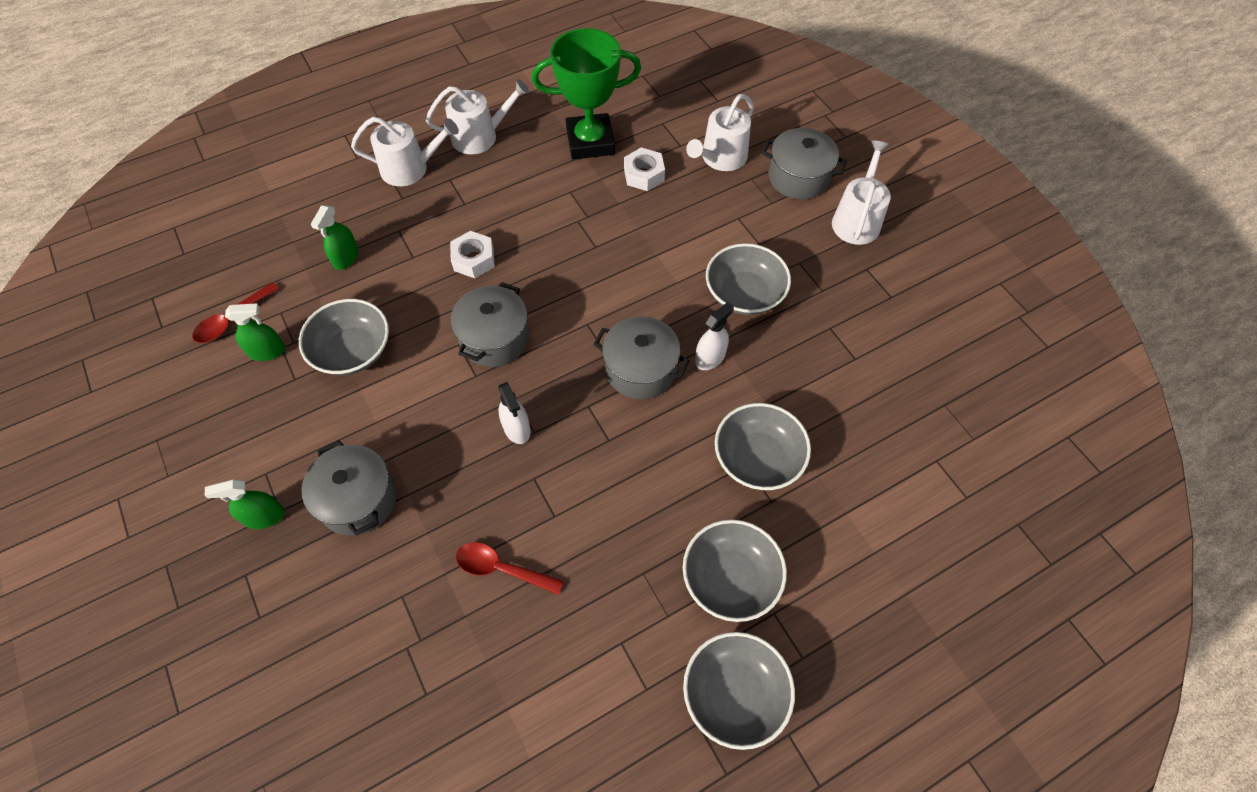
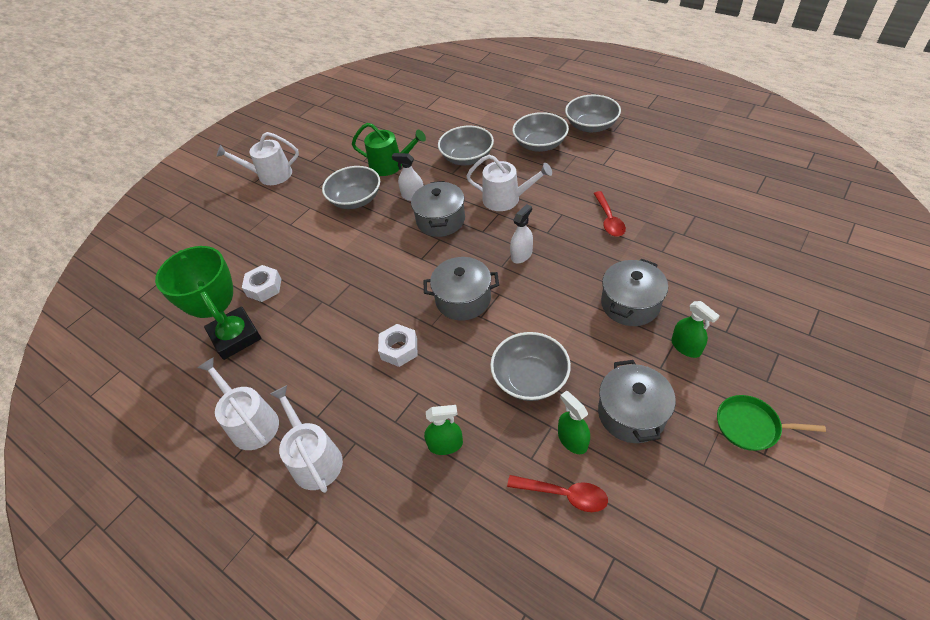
camera: 110 degrees left, 10 degrees down
(146, 508) = (750, 426): none -> green pan
(720, 158) = (231, 253): white watering can -> white watering can (506, 199)
(798, 177) = (239, 210): grey pot -> grey pot (631, 413)
(798, 356) = (390, 165): none -> green watering can

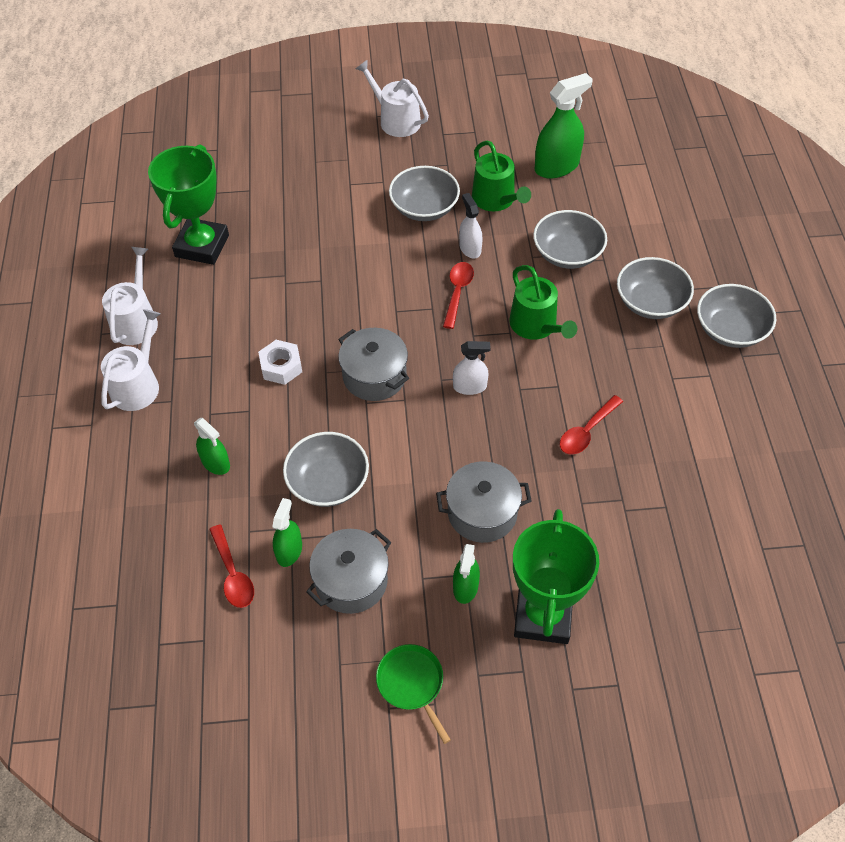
camera: 45 degrees right, 5 degrees up
(264, 287) = (265, 224): white nut -> none
(398, 128) = (556, 166): none -> green spray bottle
(440, 220) = (457, 292): grey pot -> red spoon
(506, 199) = (536, 326): white watering can -> green watering can
(739, 318) = (543, 616): none -> green trophy

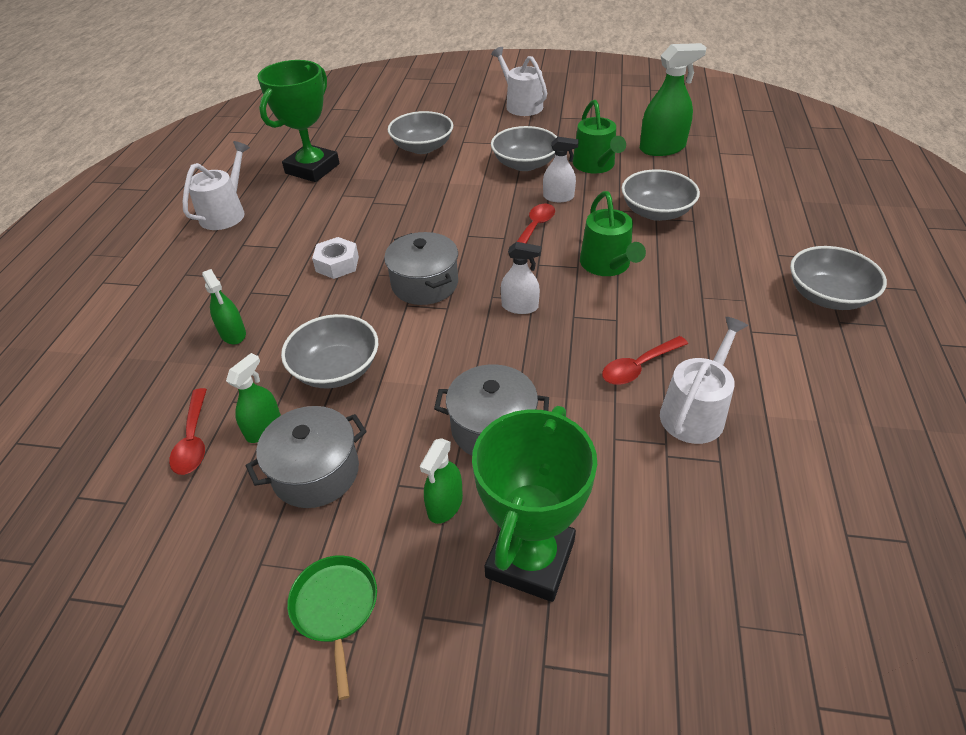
camera: 15 degrees right, 10 degrees down
(138, 385) = (198, 260): white watering can -> white watering can (695, 412)
(470, 248) = (558, 197): white spray bottle -> white spray bottle turned 105 degrees clockwise
(650, 302) = (738, 261): grey bowl -> grey bowl (422, 147)

